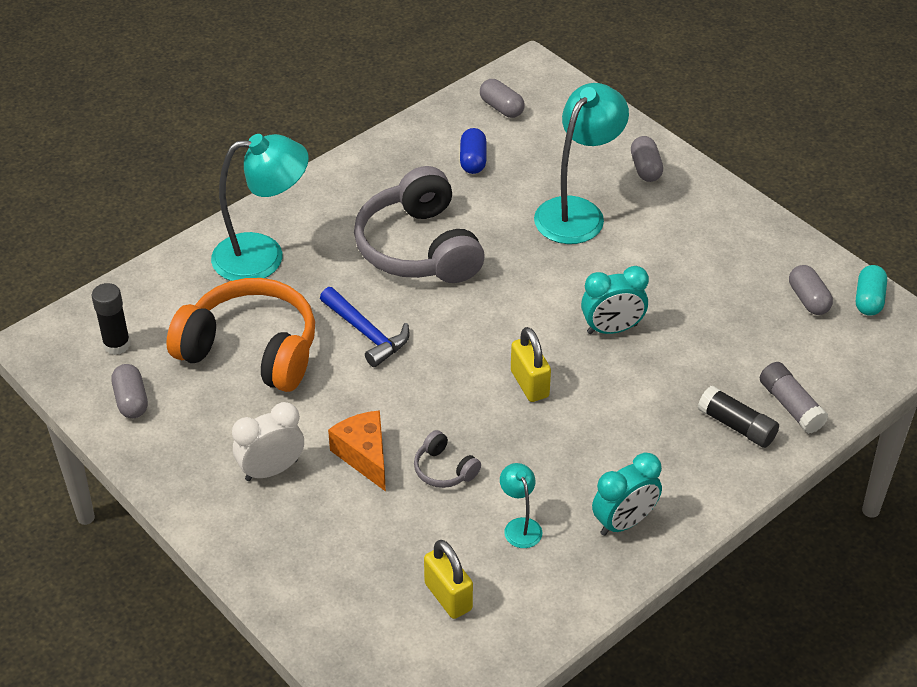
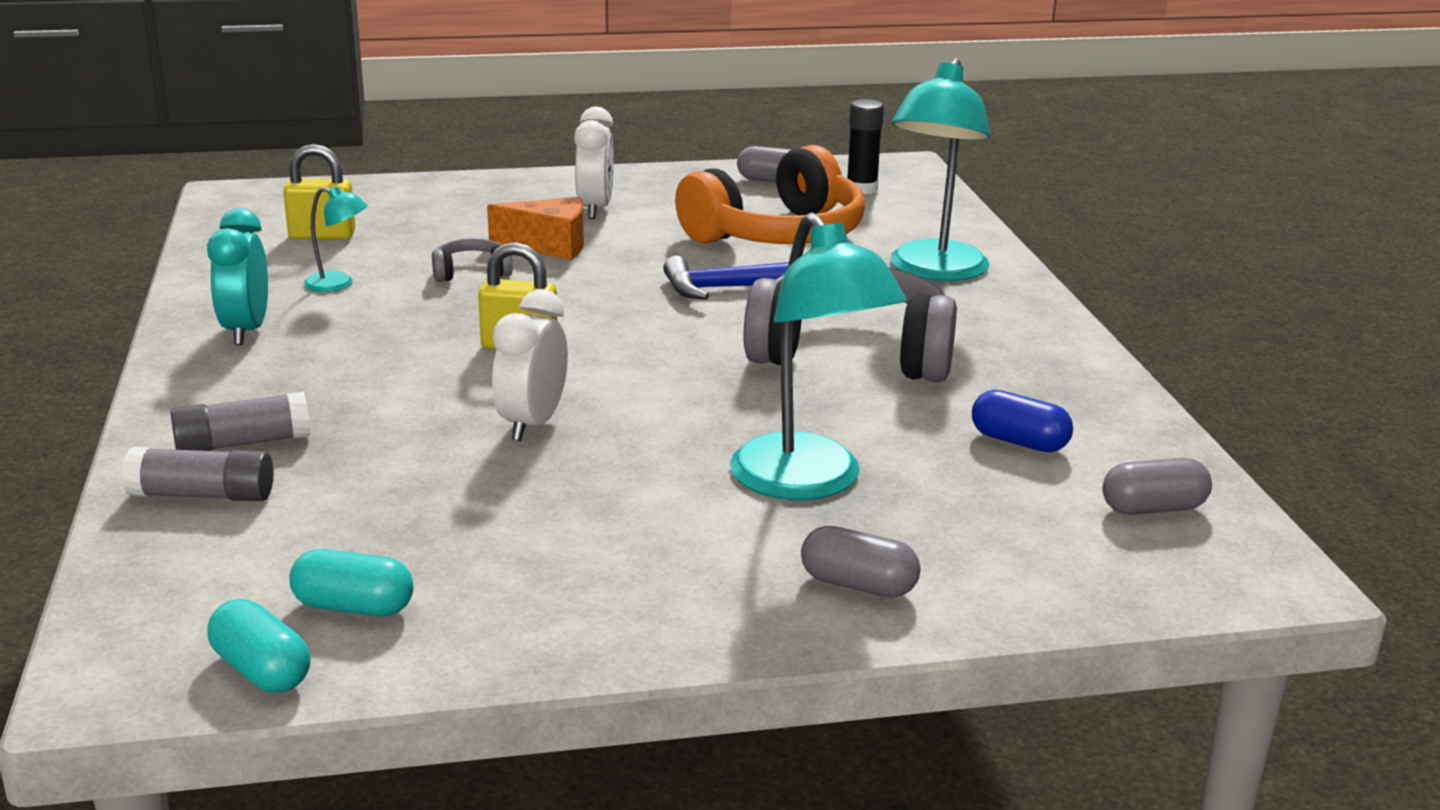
camera: 120 degrees right, 20 degrees down
(612, 329) = (532, 424): turquoise clock -> white clock
(736, 426) = (243, 443): black glue stick -> grey glue stick
(808, 299) = (353, 607): grey capsule -> turquoise capsule

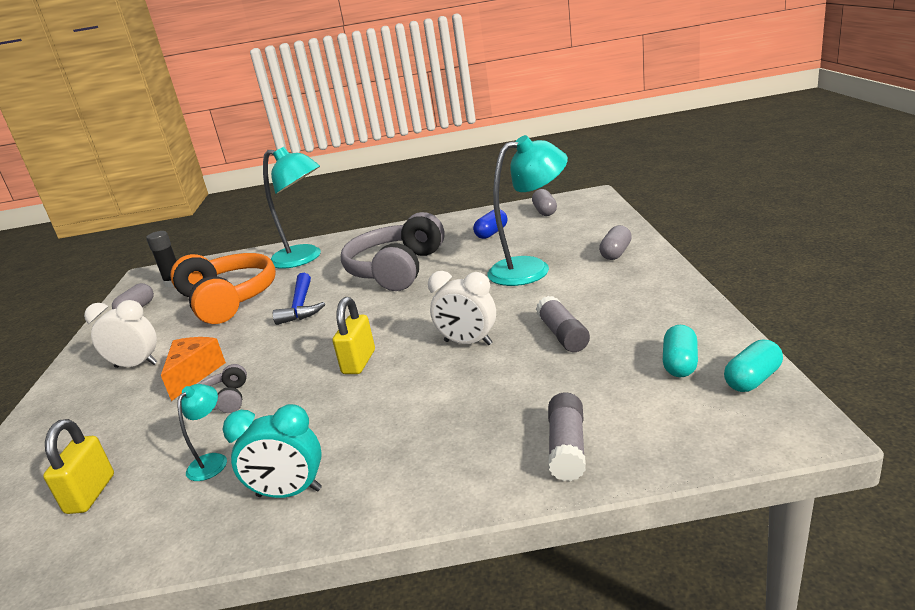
camera: 80 degrees left, 0 degrees up
(243, 443) = (491, 447): grey glue stick -> grey glue stick (563, 335)

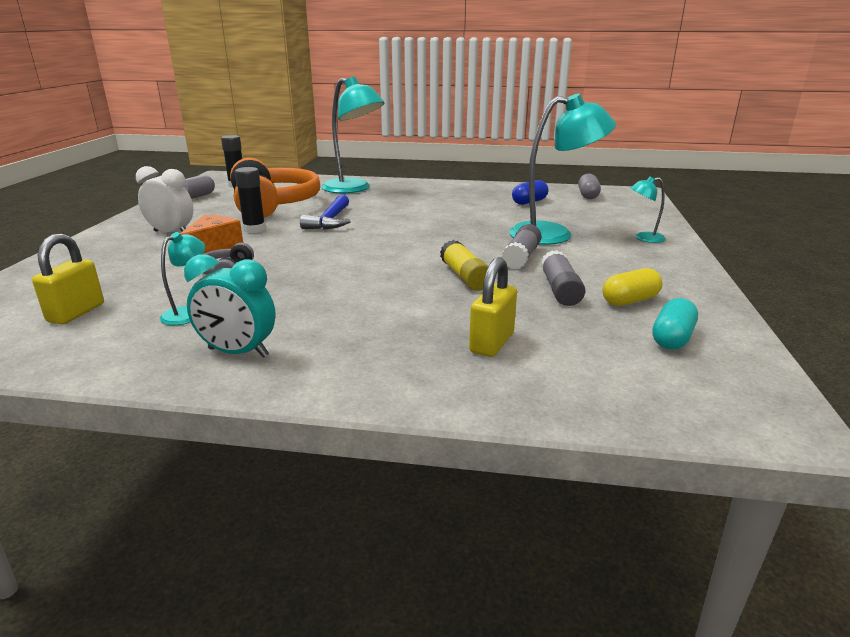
camera: 10 degrees right, 0 degrees up
(225, 337) = (254, 229): none -> black glue stick
(359, 362) = (357, 270): yellow padlock -> yellow padlock (491, 343)
(396, 269) = (428, 211): grey headphones -> none
(468, 343) = (465, 277): white clock -> yellow glue stick
(567, 448) = (520, 381): grey glue stick -> grey glue stick (521, 257)
(616, 253) = (643, 238): grey capsule -> turquoise lamp
(629, 331) = (629, 301): none -> yellow capsule
(752, 379) = (747, 369): turquoise capsule -> none

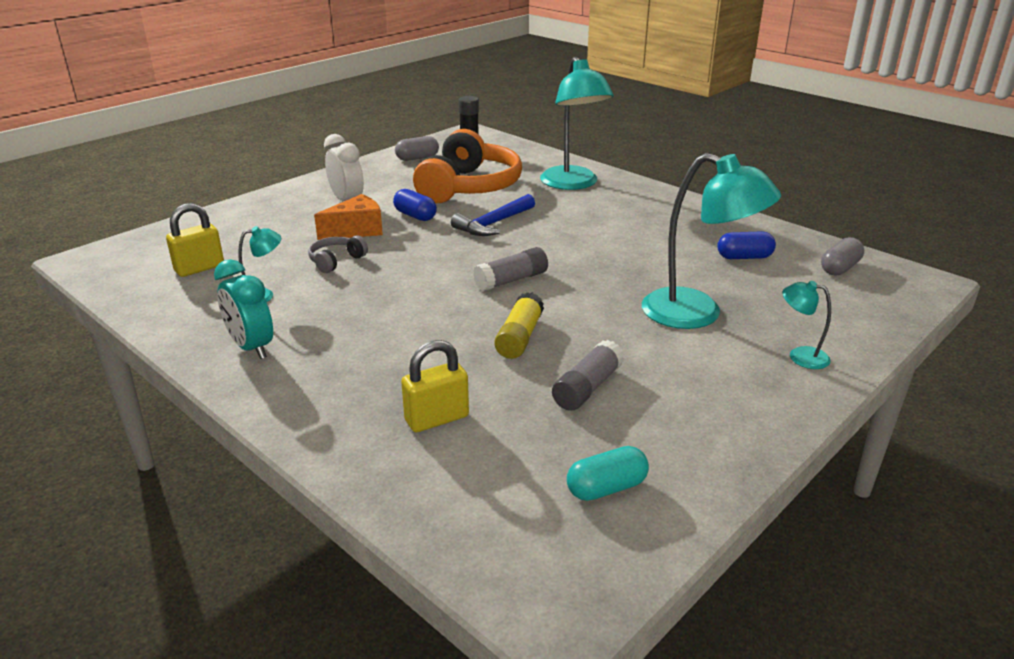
camera: 35 degrees right, 5 degrees up
(254, 229) = (415, 216): black glue stick -> blue capsule
(521, 257) = (611, 333): grey glue stick -> grey glue stick (511, 280)
(629, 301) = (638, 429): yellow capsule -> none

